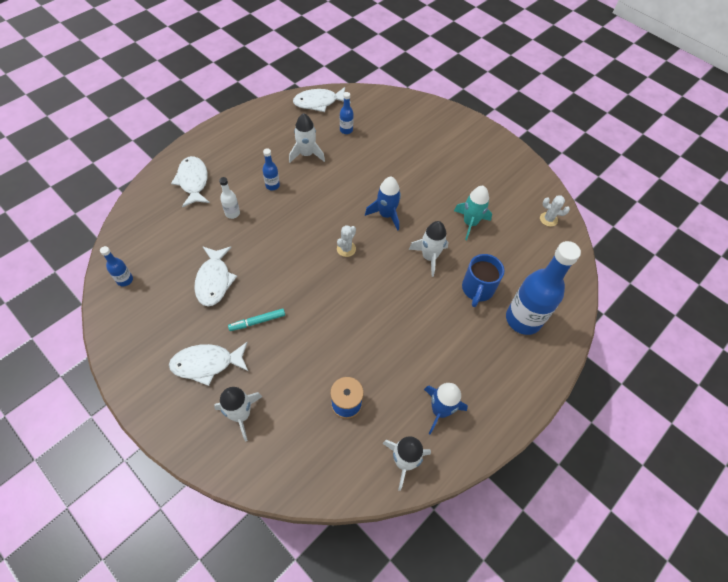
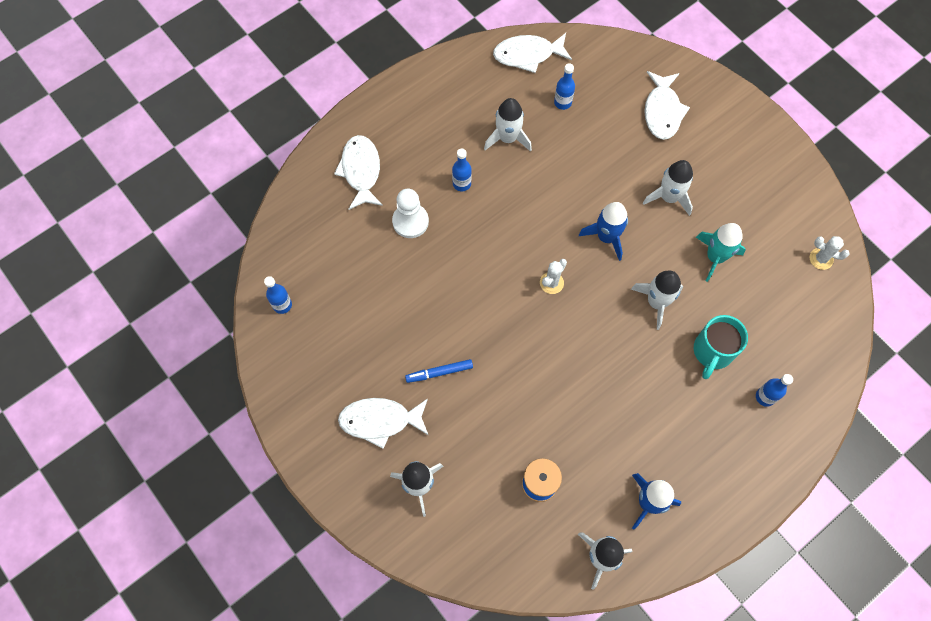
camera: 10 degrees right, 10 degrees up
(214, 280) = (388, 314): white fish -> white fish (662, 111)
(232, 213) = (410, 221): white bottle -> white pawn
(257, 321) = (439, 372): turquoise marker -> blue marker
(430, 186) = (669, 197): none -> white rocket
(477, 289) = (712, 352): blue mug -> turquoise mug
(523, 319) = (765, 397): blue bottle -> blue bottle, size x0.44

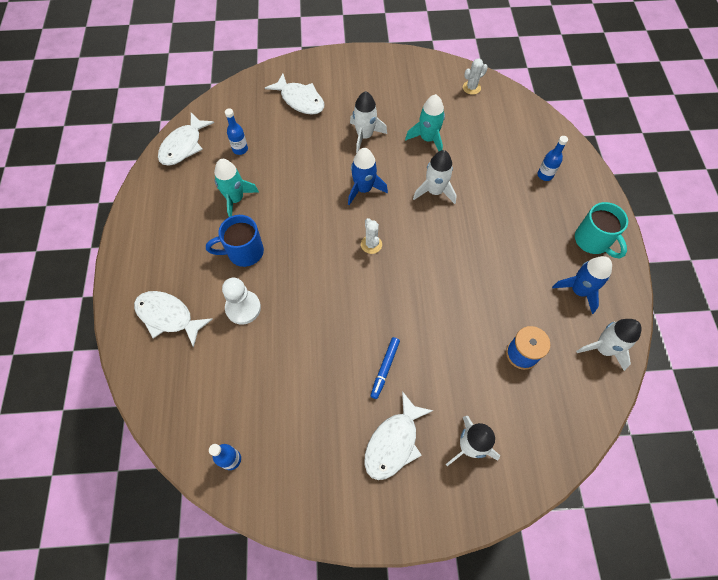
camera: 55 degrees left, 5 degrees down
(461, 183) = (244, 252): blue bottle -> blue mug
(507, 138) = (235, 199): white rocket -> turquoise rocket
(712, 352) = (493, 183): turquoise mug -> turquoise mug (593, 241)

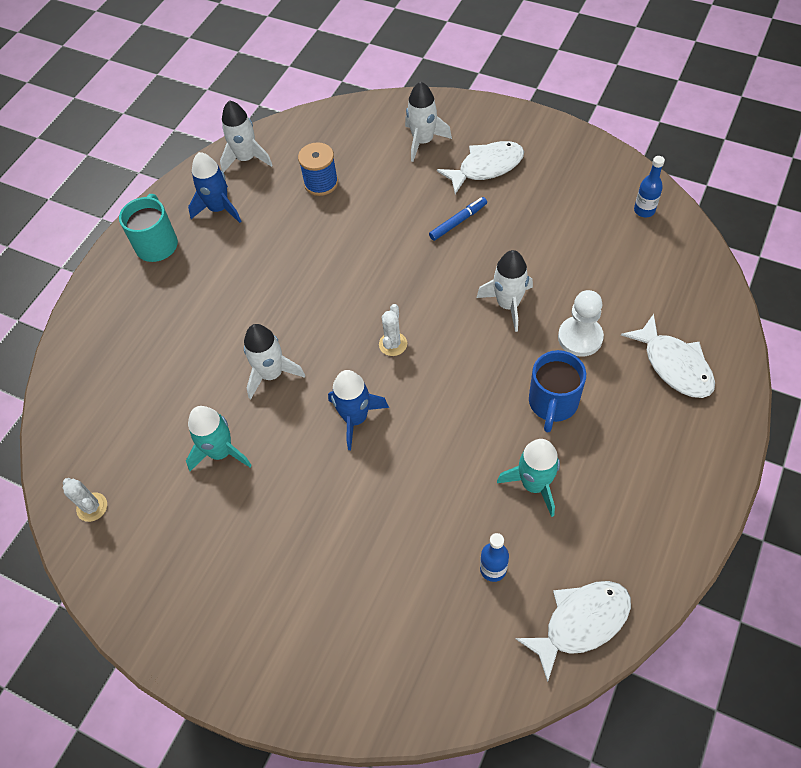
camera: 145 degrees left, 5 degrees down
(244, 252) = (552, 403): blue mug -> blue mug turned 90 degrees clockwise
(300, 100) = (353, 621): white fish -> none
(364, 136) = (300, 500): white rocket -> white rocket (508, 304)
(471, 88) = (92, 507): white cactus -> white cactus turned 45 degrees clockwise
(545, 175) = (130, 334): blue bottle -> none

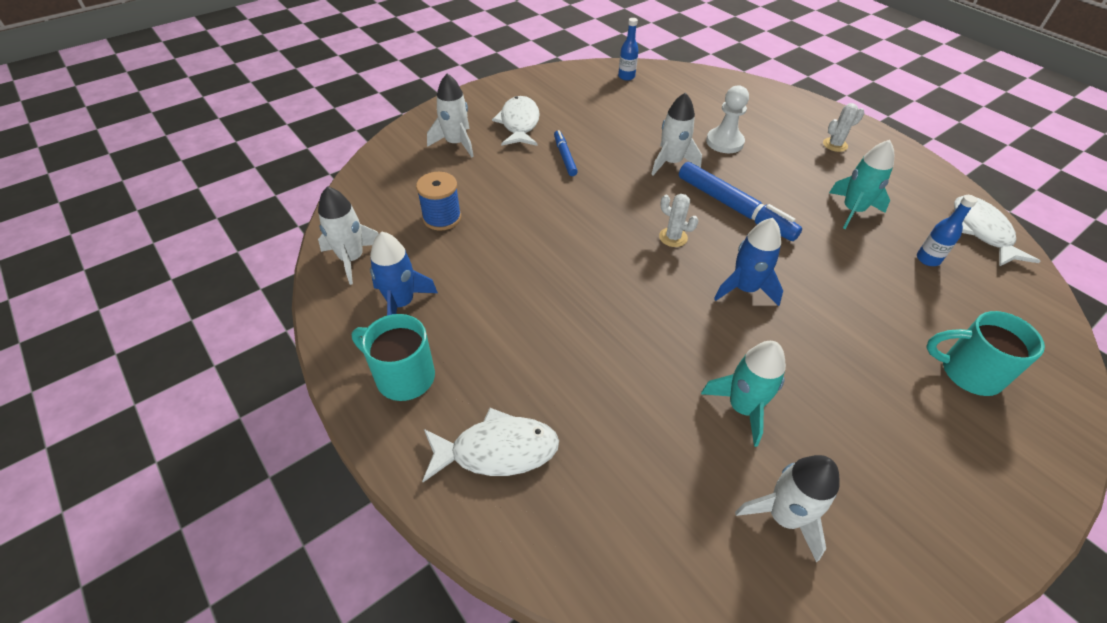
camera: 70 degrees left, 10 degrees down
(92, 507) = (775, 575): white cactus -> white cactus (835, 145)
(272, 374) = (660, 332): white rocket -> white rocket (783, 516)
(341, 620) = (967, 372): none -> turquoise mug
(468, 378) = (734, 208): none -> blue marker
(552, 403) = (779, 175): blue mug -> none
(674, 365) = (771, 114): white fish -> white fish (497, 450)

